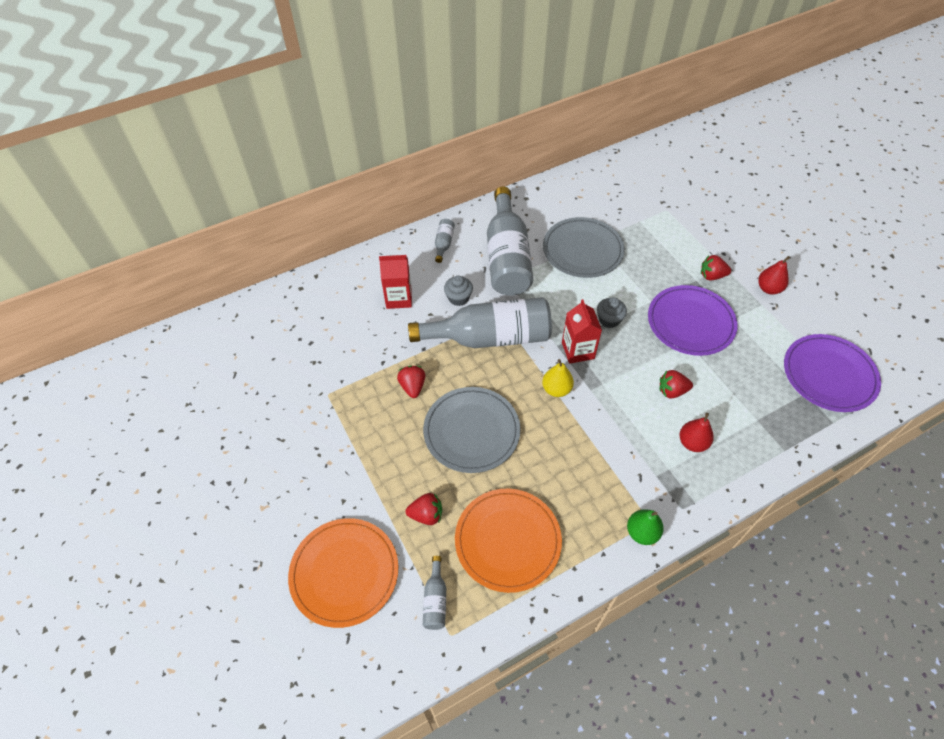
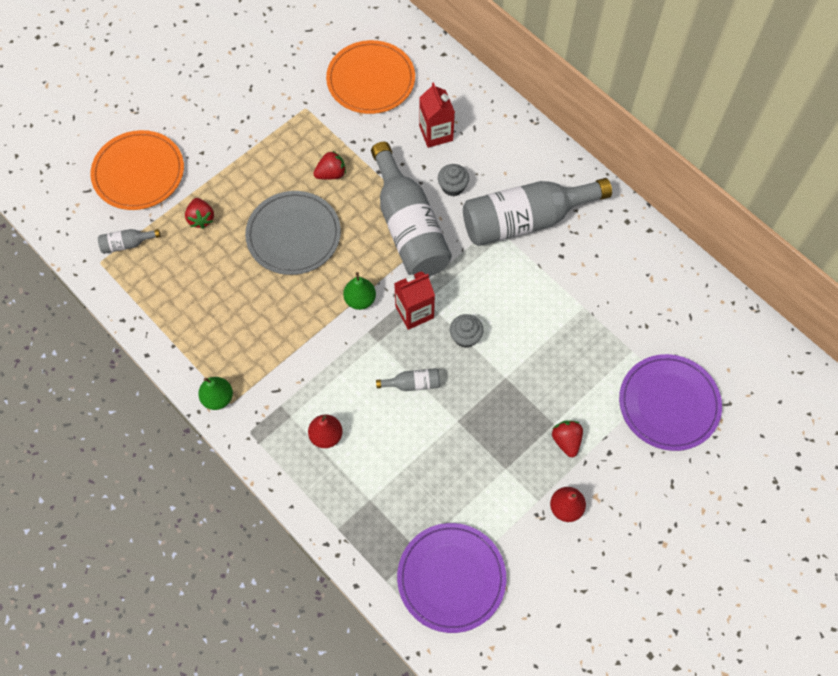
camera: 75 degrees right, 10 degrees up
(444, 244) = (525, 155): grey bottle -> grey bottle (413, 384)
(507, 540) = (189, 287): orange plate -> orange plate (371, 80)
(556, 389) = (360, 300): yellow pear -> green pear
(582, 250) = (562, 295): grey plate -> none
(672, 391) = (386, 410): red strawberry -> none
(690, 322) = (486, 422): purple plate -> purple plate (669, 404)

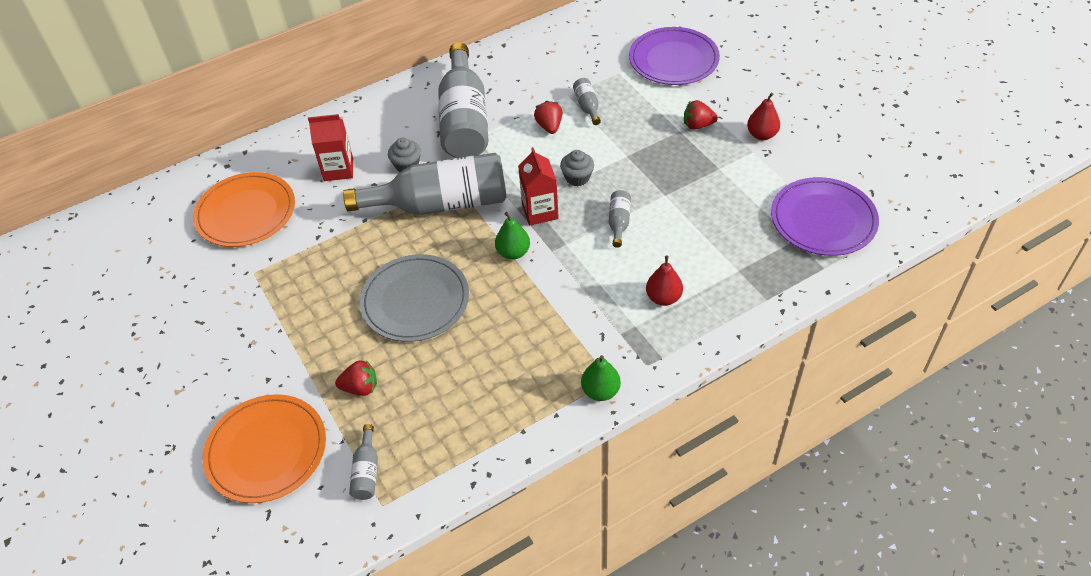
camera: 75 degrees left, 15 degrees down
(331, 174) = (350, 259): red strawberry -> red strawberry (549, 126)
(571, 328) = (587, 106): none -> grey bottle

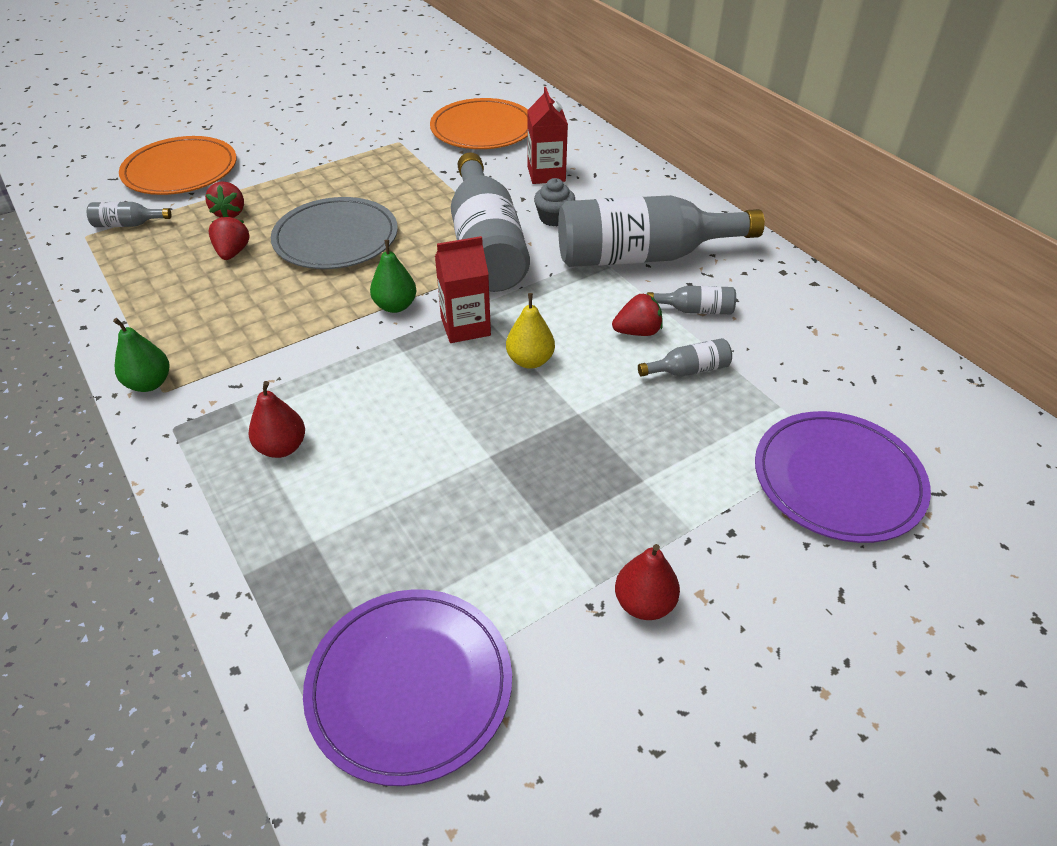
camera: 85 degrees right, 5 degrees down
(577, 177) = (530, 361): grey cupcake -> yellow pear
(619, 222) = (436, 403): grey bottle -> grey bottle (695, 310)
(697, 125) = (660, 506): red strawberry -> red strawberry (233, 252)

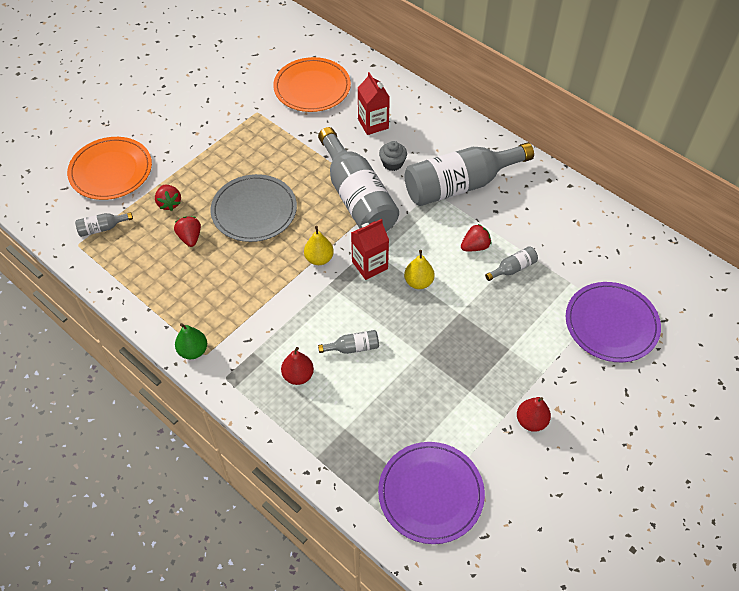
camera: 15 degrees left, 10 degrees up
(395, 306) = (319, 258): green pear -> yellow pear
(695, 310) = (504, 222): grey bottle -> grey bottle (353, 347)

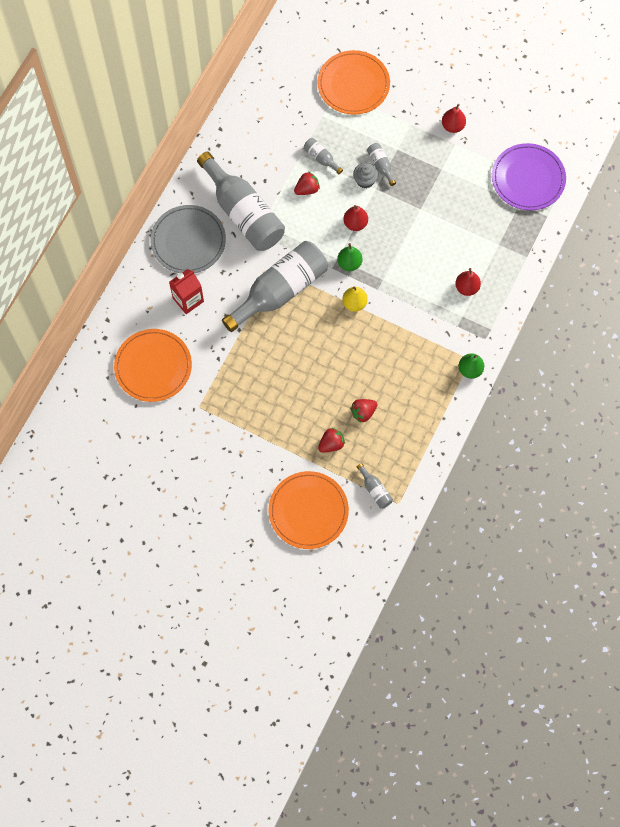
camera: 105 degrees left, 15 degrees up
(254, 210) = (319, 370): grey plate -> grey plate (188, 241)
(353, 347) = (430, 256): grey bottle -> grey bottle (381, 165)
(369, 265) = (349, 263): red carton -> green pear
(392, 163) = (233, 272): grey cupcake -> grey cupcake (365, 180)
(418, 282) = (355, 223): yellow pear -> red pear
(475, 246) = (307, 189): red strawberry -> red strawberry turned 105 degrees clockwise
(611, 324) = (353, 84): purple plate -> orange plate

